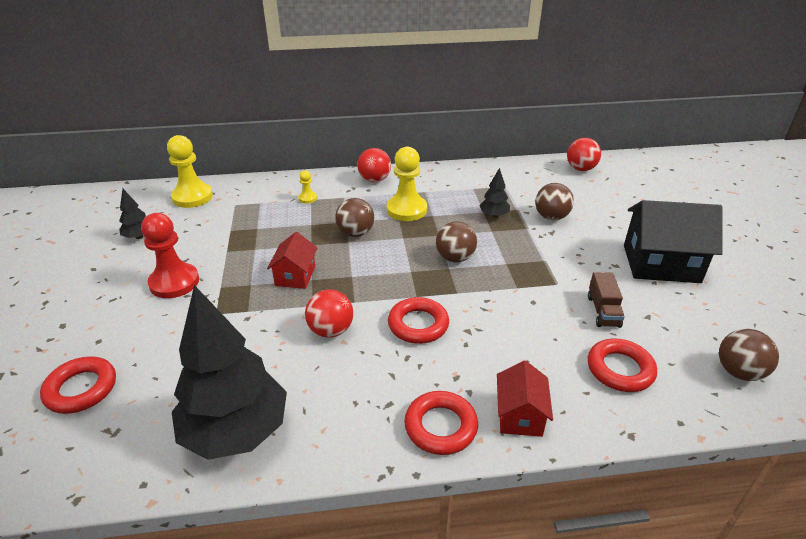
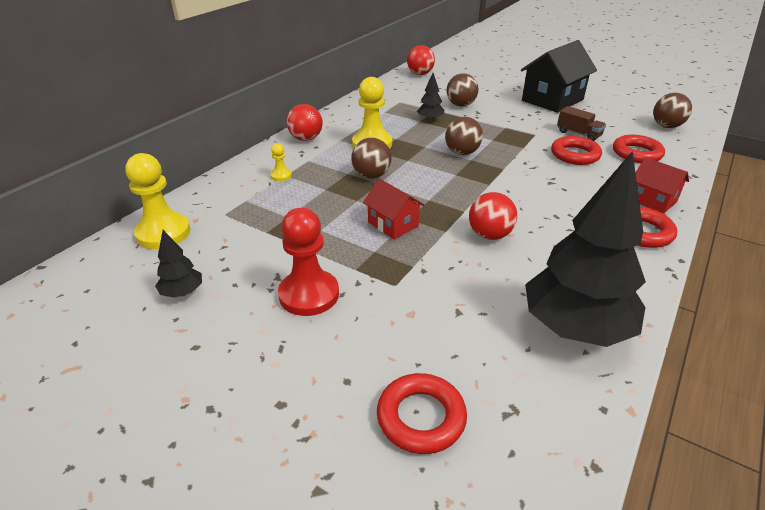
camera: 50 degrees left, 0 degrees up
(418, 325) = (524, 197): red ring -> red ring (575, 155)

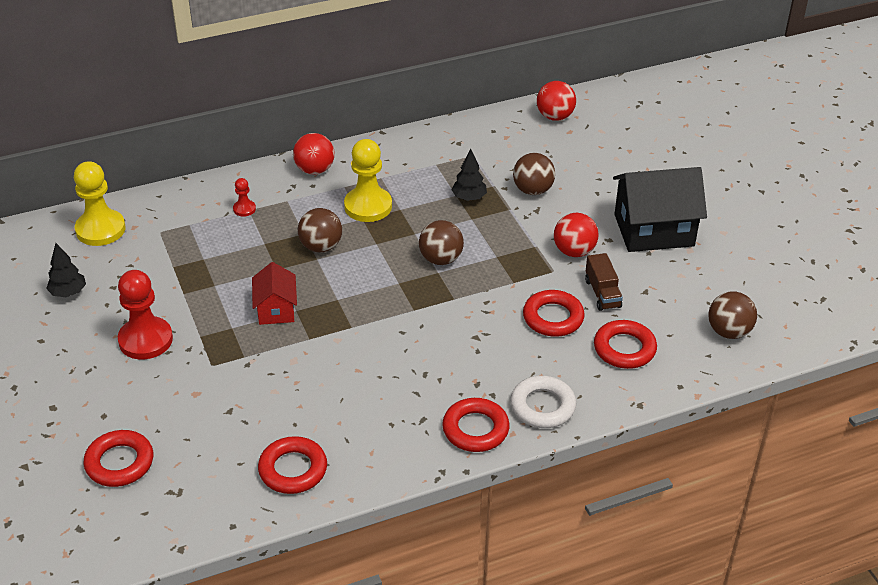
camera: 35 degrees right, 5 degrees up
(281, 176) = (244, 209): yellow pawn -> red pawn
(489, 235) = (340, 361): red ball -> red ball (574, 251)
(575, 328) = (293, 469): black tree -> red ring
(652, 200) = (542, 406): red house -> white ring

